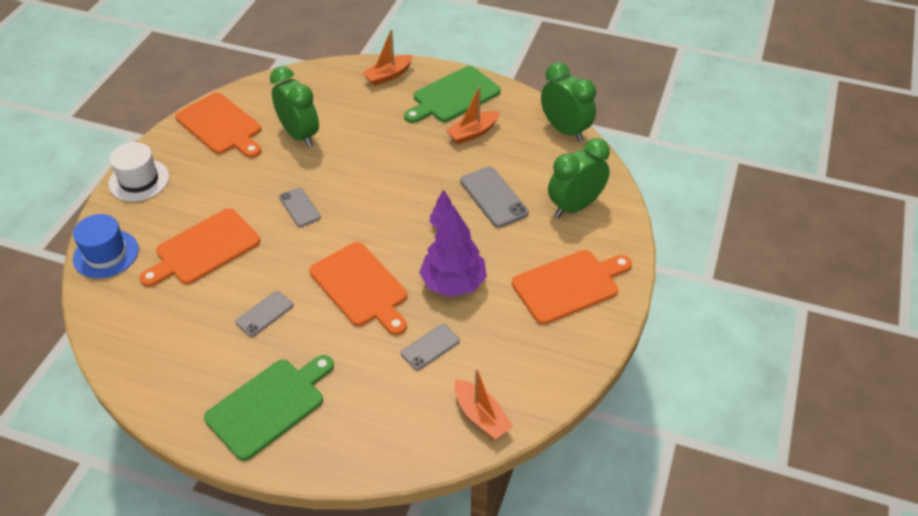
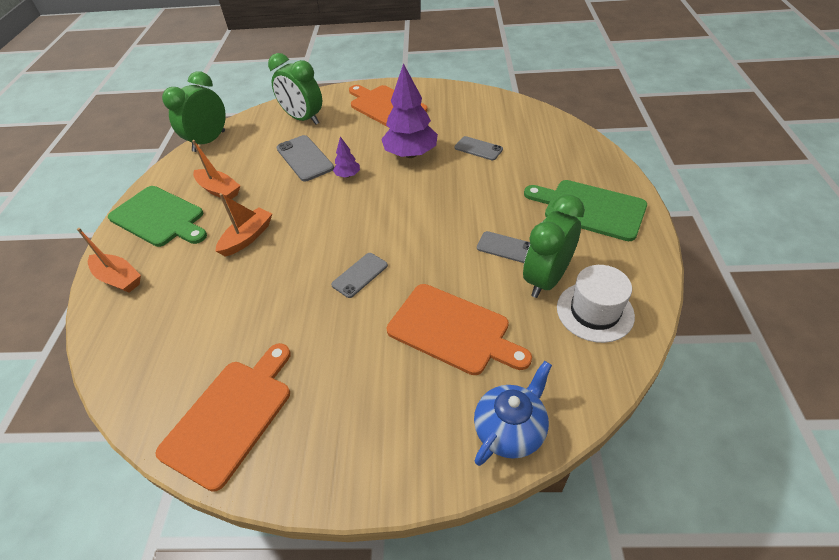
camera: 105 degrees left, 0 degrees up
(106, 254) = (510, 429): blue hat -> blue teapot
(139, 180) = (367, 466): white hat -> white hat (595, 311)
(299, 135) = (239, 320): green clock -> green clock (546, 279)
(361, 287) = (441, 200): orange cutting board -> none
(481, 416) = (518, 115): orange boat -> orange boat (247, 237)
(493, 197) = (305, 158): grey phone -> grey phone turned 75 degrees counterclockwise

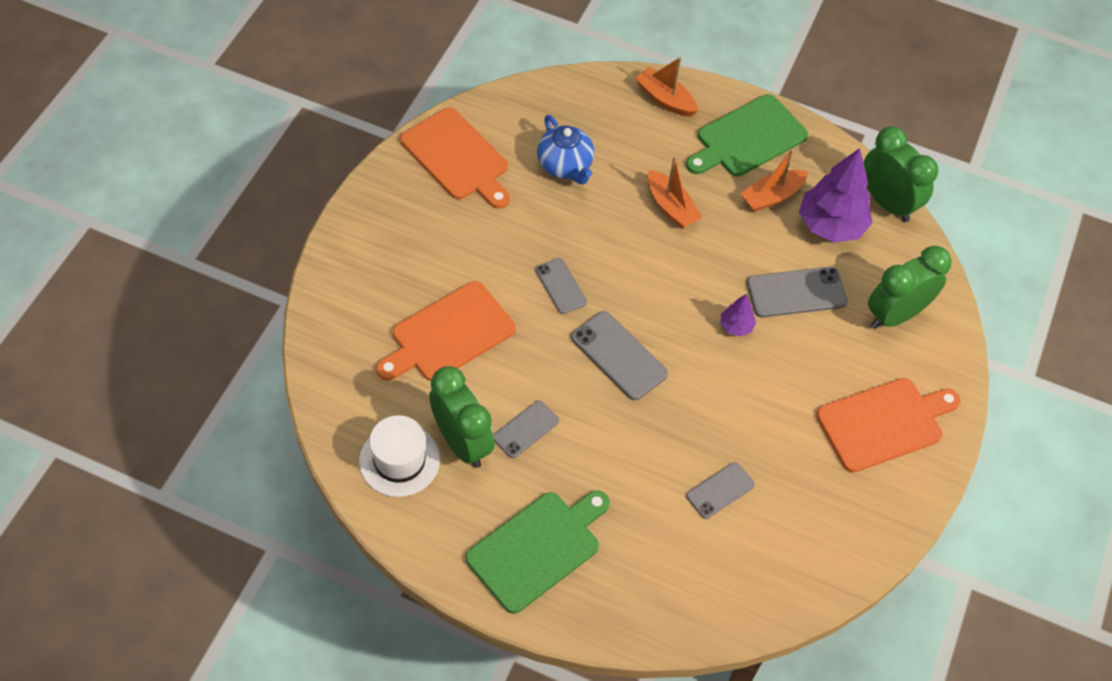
camera: 105 degrees right, 10 degrees up
(119, 278) = (665, 99): orange boat -> orange boat turned 75 degrees clockwise
(407, 221) = (619, 355): none -> grey phone
(411, 154) = (747, 408): purple tree -> purple tree (831, 225)
(510, 429) = (332, 331): blue teapot -> blue teapot (565, 166)

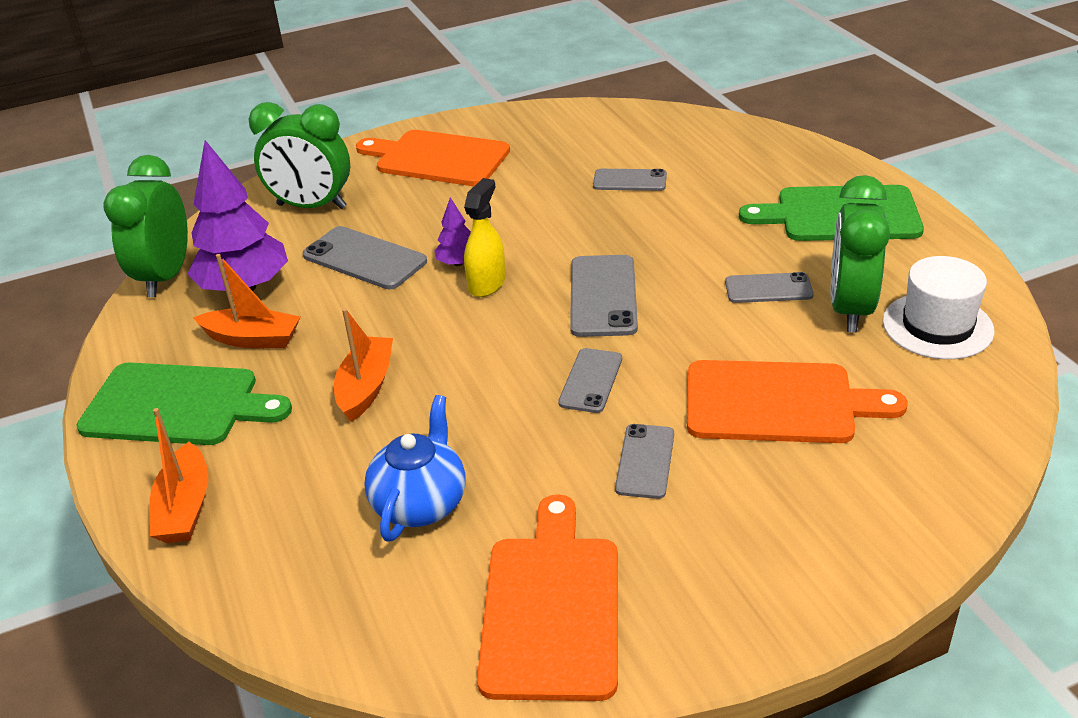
camera: 130 degrees left, 20 degrees down
(485, 253) = (645, 461): none -> grey phone
(698, 320) = (487, 283): none -> yellow spray bottle

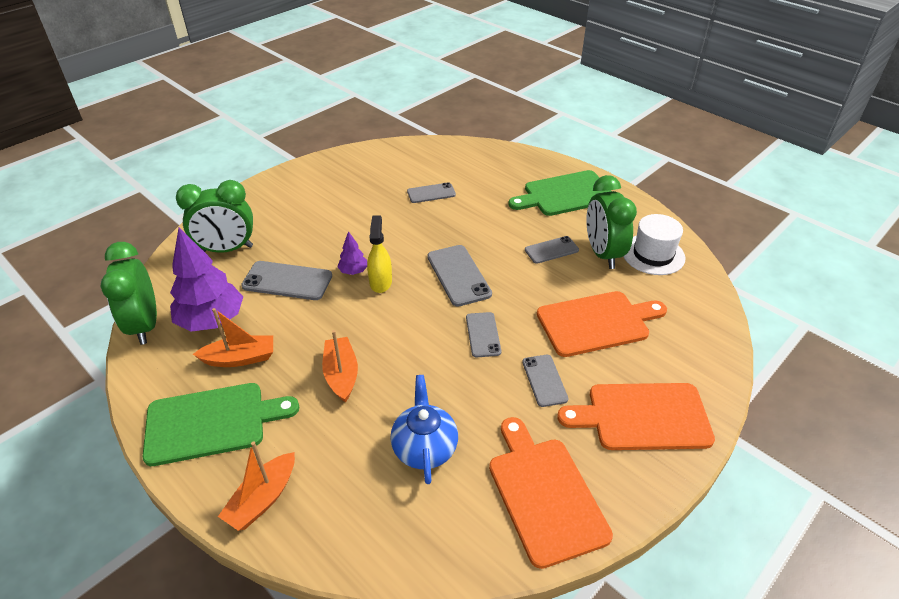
camera: 25 degrees left, 5 degrees up
(185, 507) = (263, 499): orange boat -> orange boat turned 60 degrees clockwise
(437, 158) = (297, 198): orange cutting board -> orange cutting board (642, 416)

